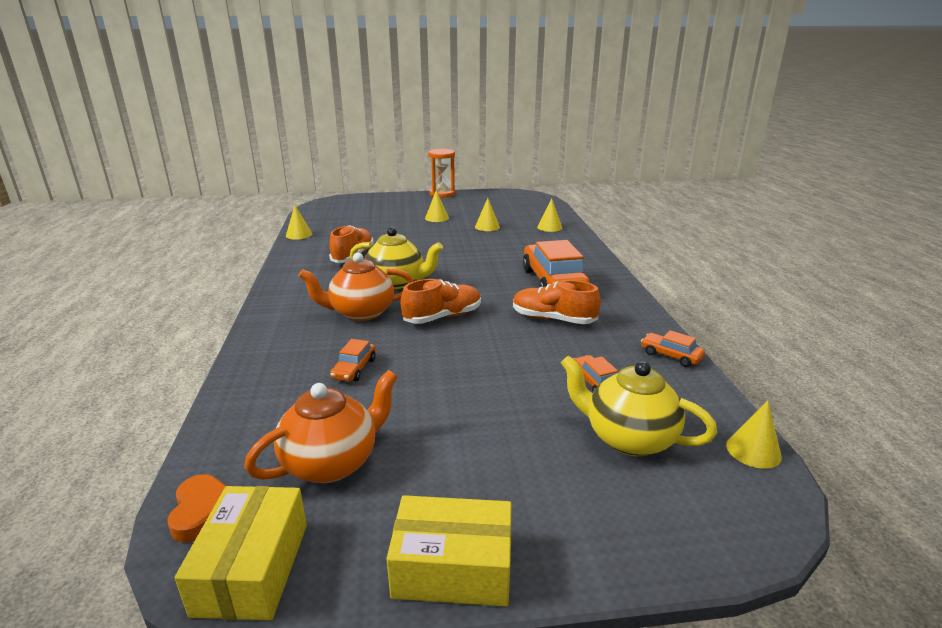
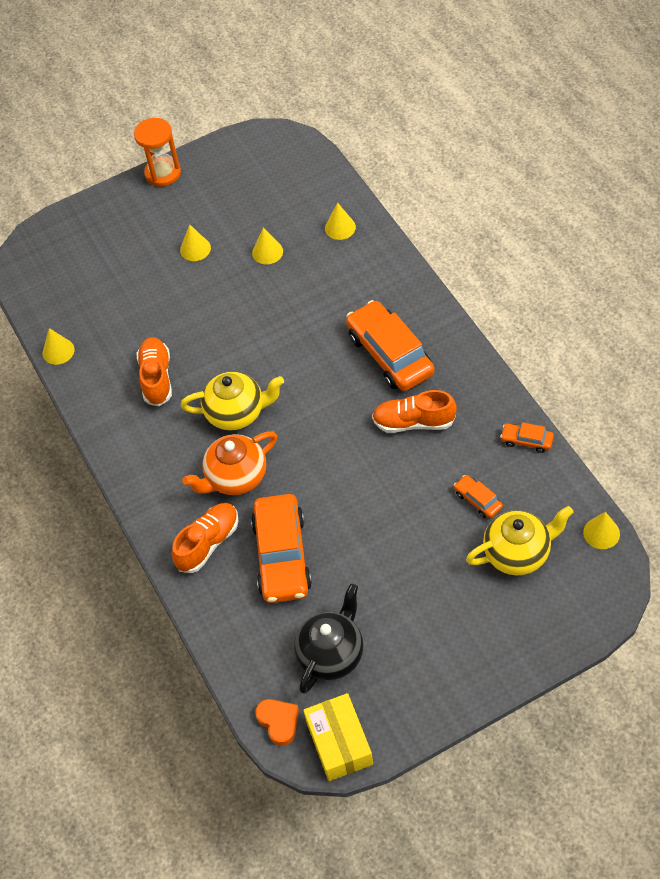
camera: 15 degrees left, 30 degrees up
(332, 463) = (331, 654): orange teapot -> black teapot
(354, 369) = (282, 556): orange car -> orange car, size x2.19
(443, 317) = (314, 456): orange shoe -> orange shoe (208, 543)
(453, 568) = (449, 697): yellow box -> none
(628, 438) = (518, 553): yellow teapot -> yellow teapot turned 150 degrees clockwise

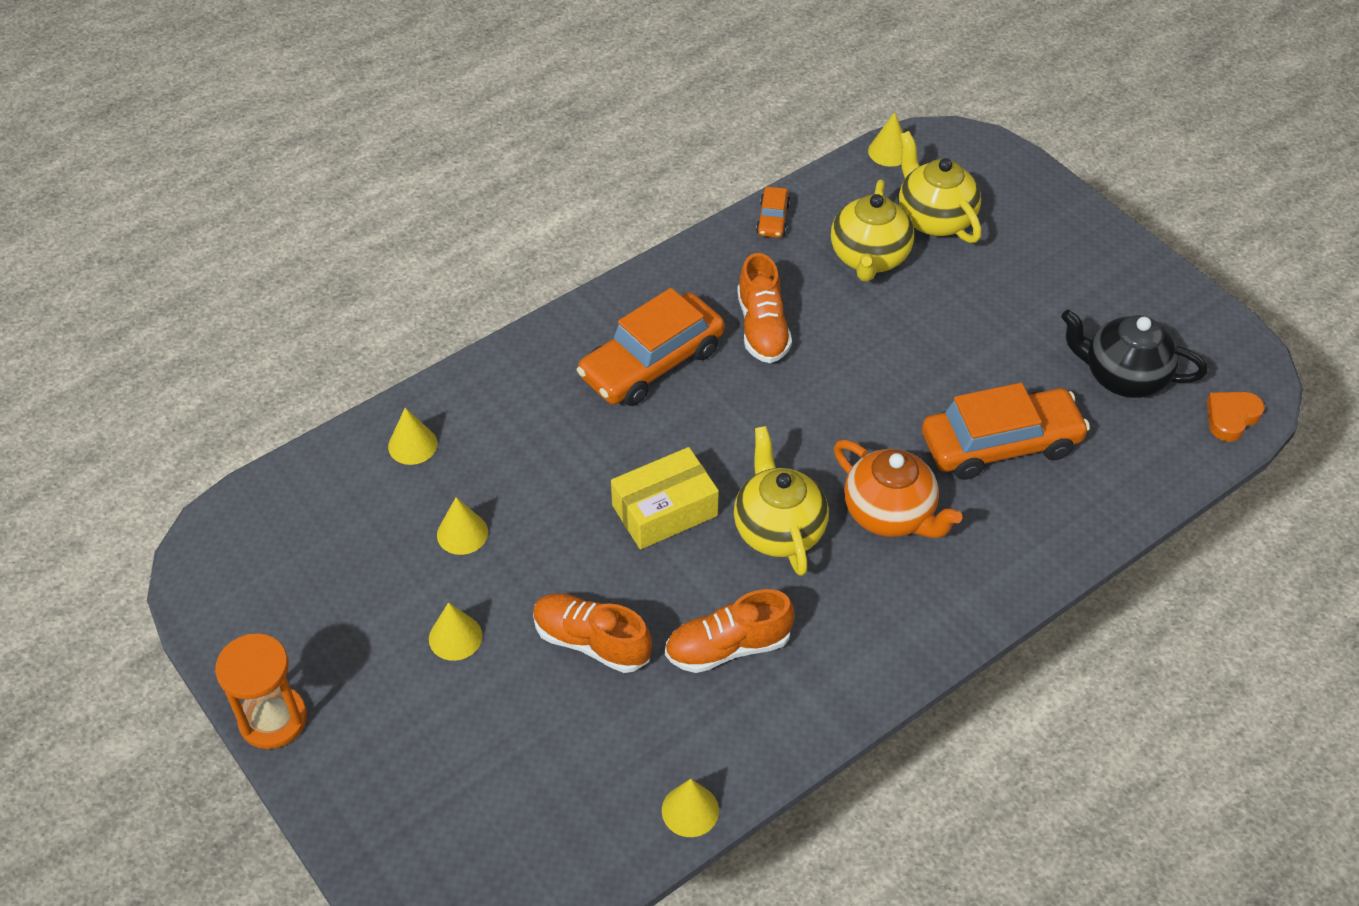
camera: 105 degrees left, 5 degrees down
(208, 543) = (1004, 531): orange shoe -> orange shoe (591, 642)
(339, 743) = (1233, 357): yellow box -> yellow box (665, 510)
(478, 500) = (869, 258): orange car -> yellow teapot

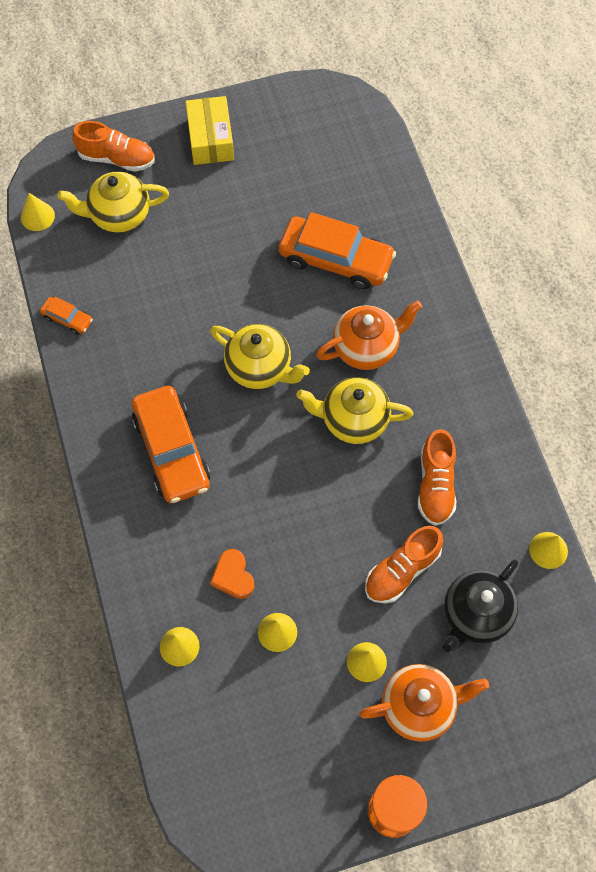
camera: 70 degrees left, 15 degrees up
(415, 711) = (419, 706): none -> orange teapot
(665, 510) = (310, 487): yellow box -> yellow box (211, 139)
(762, 328) = (171, 365): orange shoe -> orange shoe (117, 158)
(869, 258) = (137, 271): yellow teapot -> yellow teapot (260, 368)
(1000, 444) = (335, 260): orange car -> orange car turned 105 degrees clockwise
(1123, 377) = (310, 166): black teapot -> black teapot (475, 614)
(1231, 418) = (366, 124): orange heart -> orange heart (233, 576)

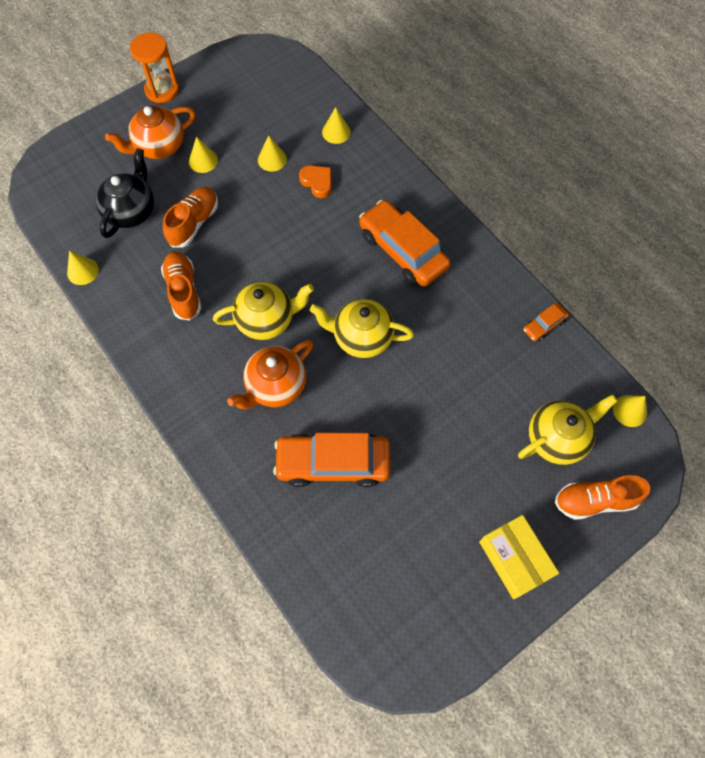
camera: 160 degrees right, 0 degrees up
(67, 319) = (544, 325): orange car -> orange car turned 45 degrees counterclockwise

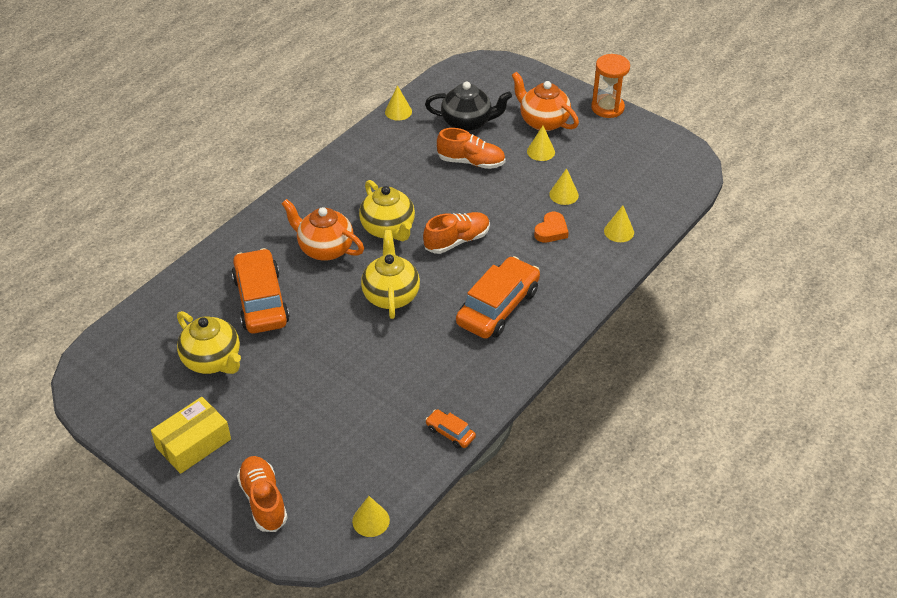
camera: 75 degrees right, 20 degrees down
(183, 291) = (400, 172): orange shoe -> orange shoe (457, 241)
(557, 438) = (323, 461): yellow teapot -> yellow teapot (213, 360)

